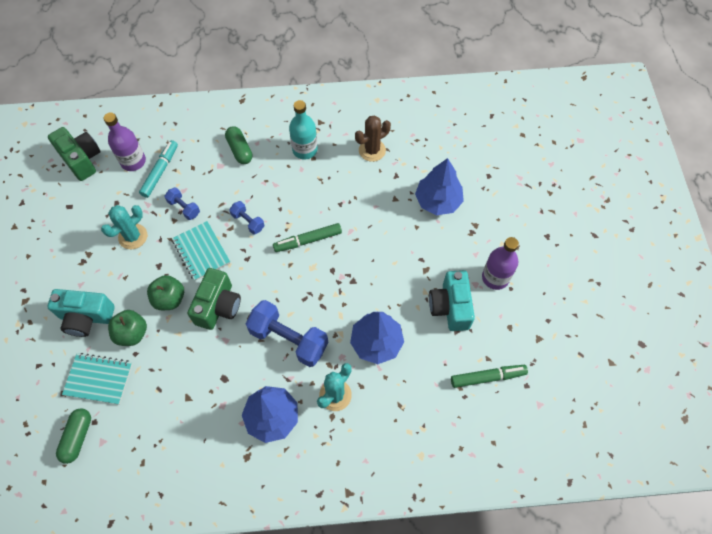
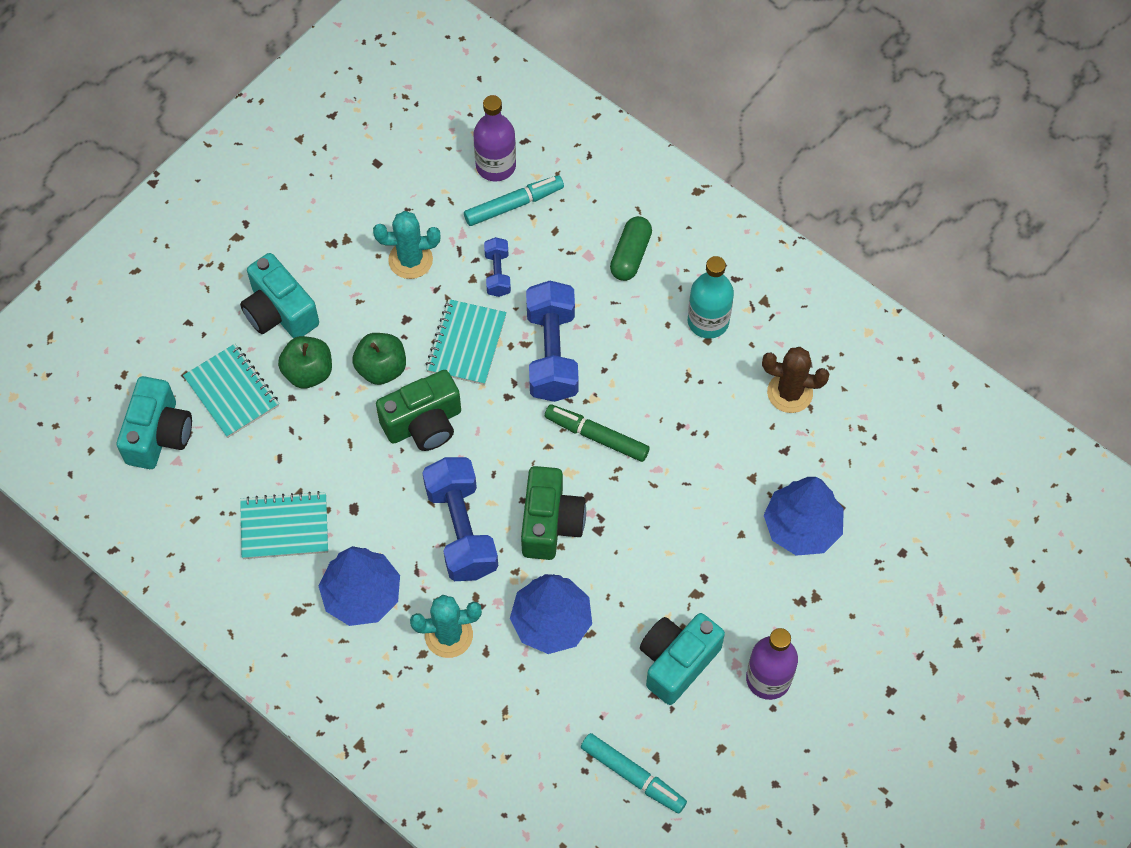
camera: 45 degrees right, 0 degrees up
(77, 437) = (159, 434): green capsule -> turquoise camera
(82, 160) = (441, 115): green camera -> green camera (550, 523)
(196, 421) = (284, 527): none -> turquoise notebook
(248, 221) = (552, 353): blue dumbbell -> blue dumbbell, size x1.98
(487, 377) = (633, 776): green marker -> turquoise marker

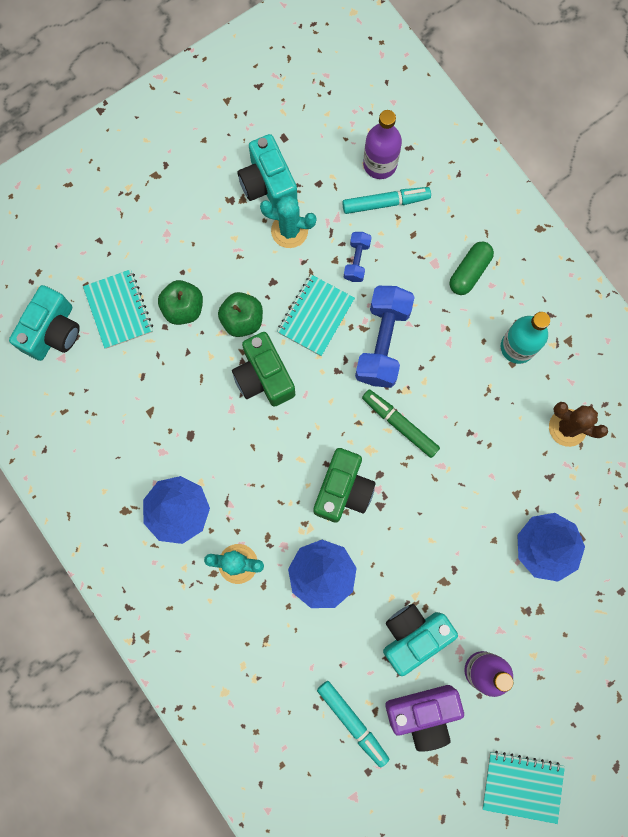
camera: 15 degrees right, 15 degrees up
(279, 312) = (173, 250): turquoise camera -> turquoise camera (268, 184)
(284, 527) = (132, 437): turquoise notebook -> turquoise notebook (522, 786)
(424, 423) = (264, 377): green camera -> green camera turned 75 degrees clockwise
(461, 529) = (271, 476): blue dumbbell -> none
(713, 744) = (423, 713): none -> purple camera

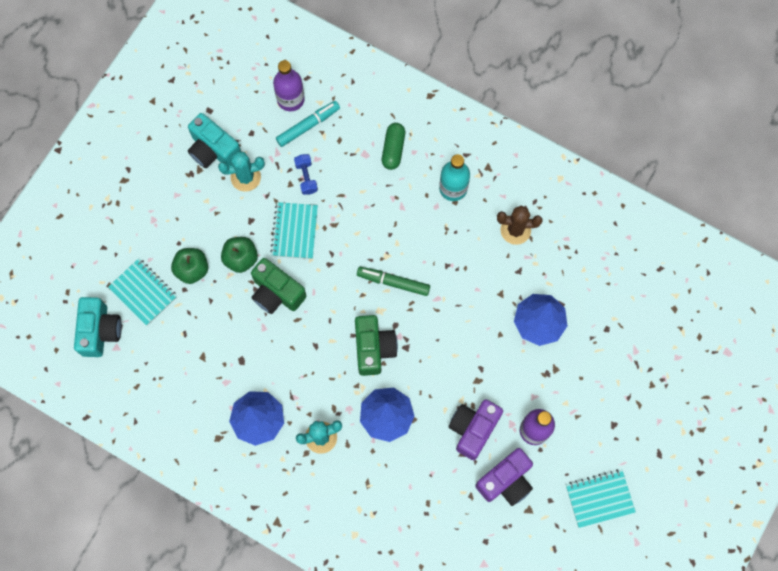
camera: 25 degrees left, 5 degrees down
(352, 722) = (458, 511): turquoise marker -> none
(382, 342) = (353, 228): blue dumbbell -> none
(413, 635) = (473, 429): turquoise camera -> purple camera

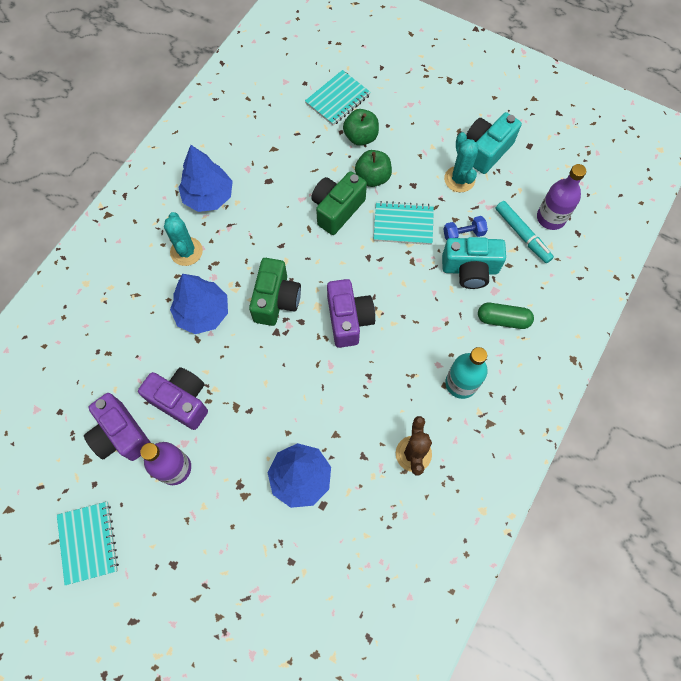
camera: 90 degrees right, 5 degrees down
(100, 331) = (301, 68): turquoise camera -> turquoise camera (470, 269)
(373, 348) = (276, 300): green camera -> green camera turned 75 degrees counterclockwise
(393, 282) = (348, 319): green marker -> purple camera

